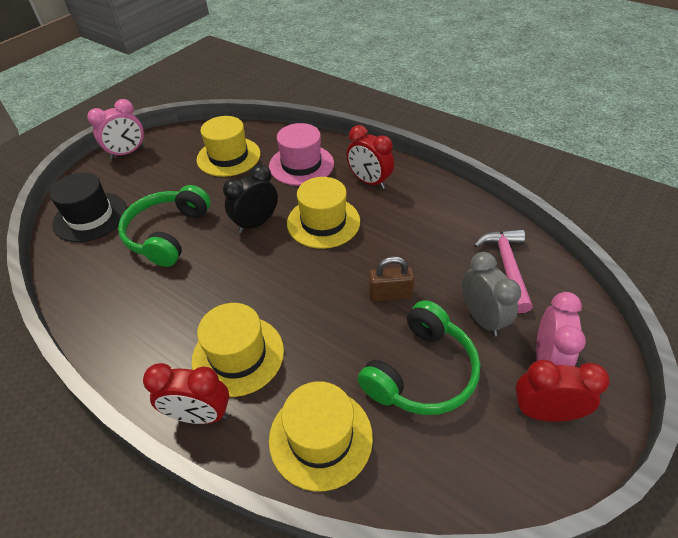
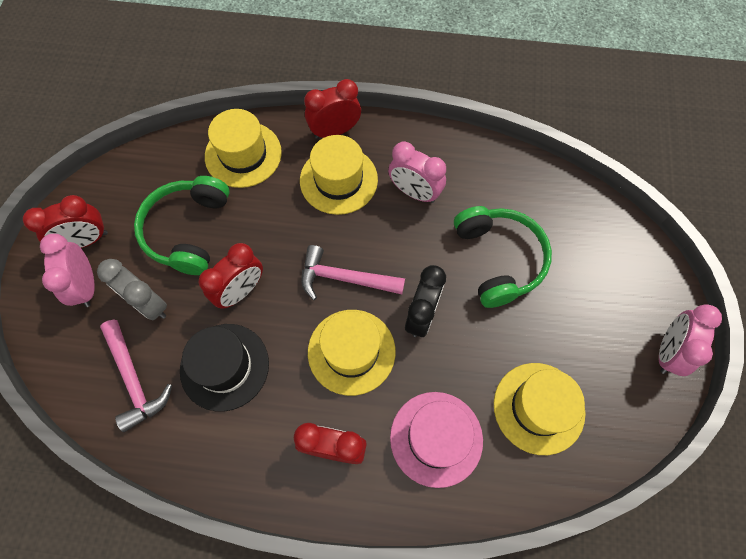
camera: 150 degrees right, 20 degrees up
(90, 217) = (596, 242): black hat -> black hat (224, 366)
(180, 310) = (414, 192): none -> pink clock
(295, 268) = (345, 278): none -> pink hammer
(390, 294) = (241, 291): brown padlock -> red clock

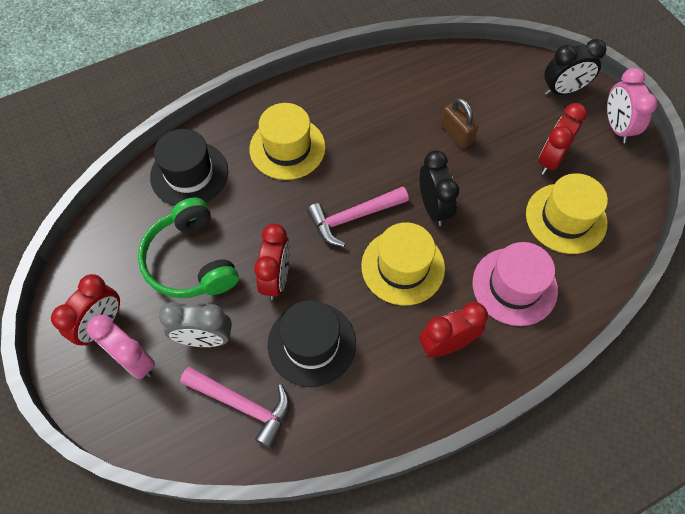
camera: 35 degrees left, 5 degrees down
(243, 154) = (189, 174): yellow hat -> black hat
(334, 131) = (253, 113): red clock -> red clock (550, 159)
(414, 192) = (355, 123): pink clock -> none
(499, 259) = (456, 134): green headphones -> brown padlock
(641, 280) = (563, 90): none -> black clock

